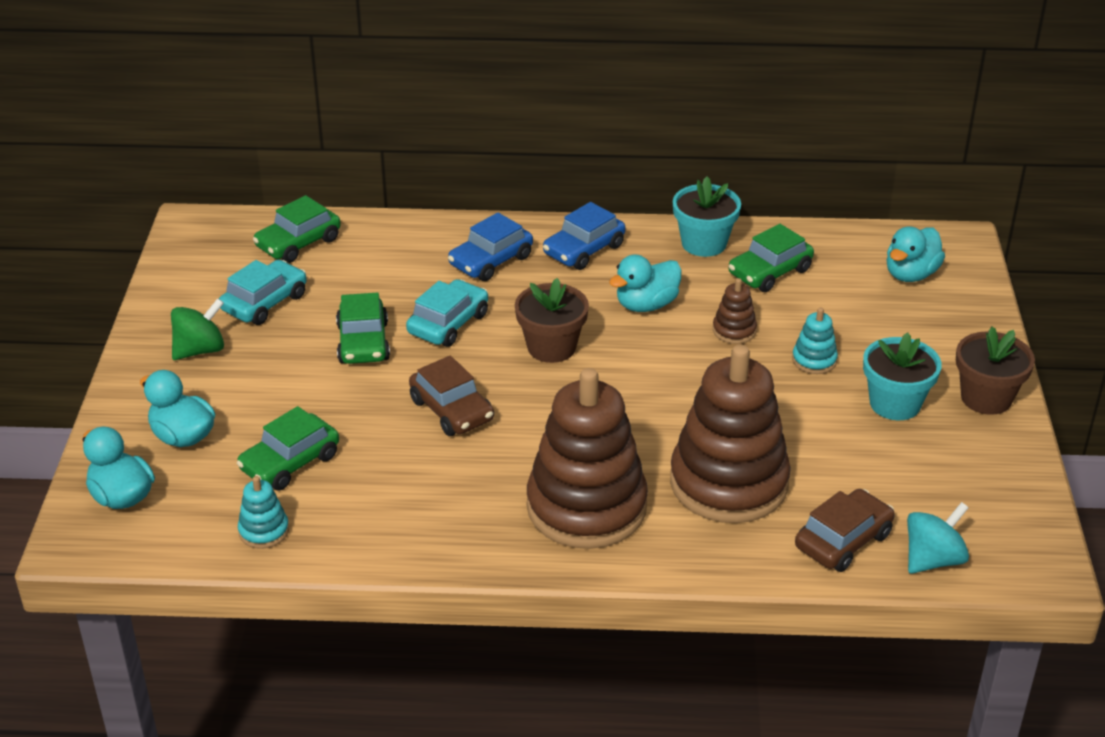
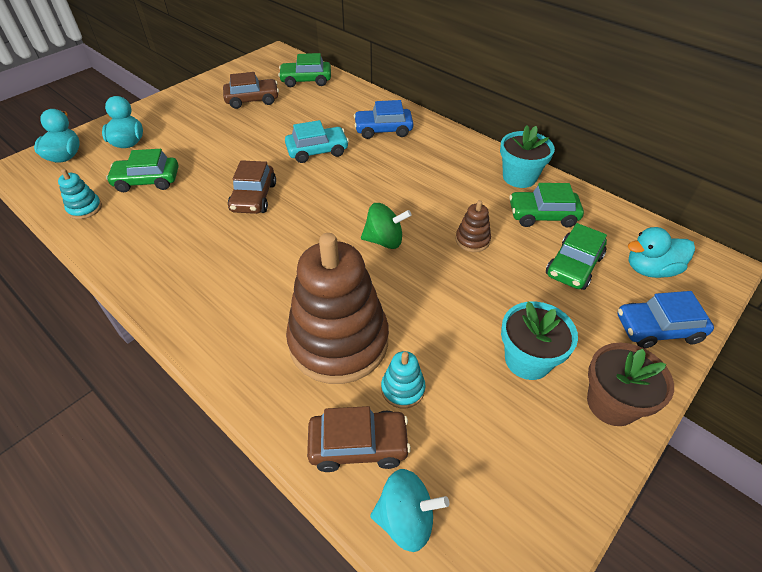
camera: 40 degrees right, 10 degrees up
(200, 350) = (195, 107): green spinning top -> green spinning top (384, 240)
(265, 302) = (252, 100): turquoise car -> brown car
(363, 343) = (265, 140): green car -> green car (573, 266)
(551, 347) = (351, 191): brown flower pot -> none
(583, 250) = (441, 147): blue car -> blue car (658, 328)
(586, 507) = (238, 299): brown stacking toy -> none
(646, 305) = (437, 195): turquoise duck -> none
(814, 360) = (503, 290): turquoise stacking toy -> turquoise stacking toy (403, 389)

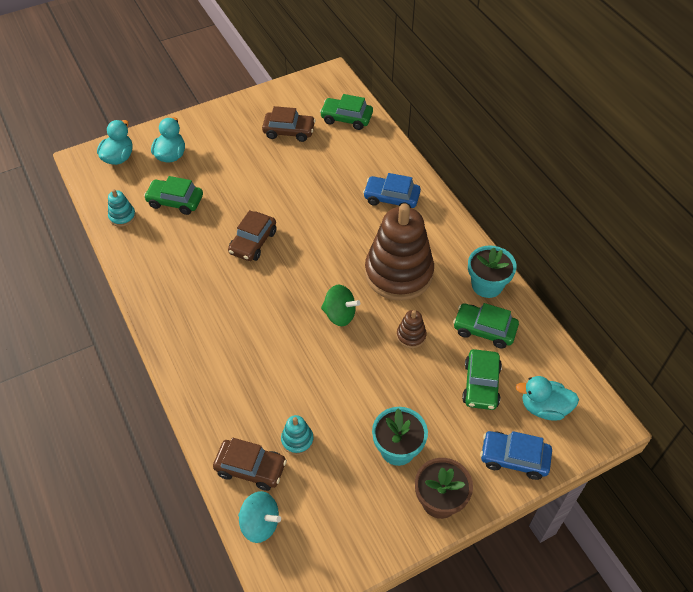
camera: 20 degrees right, 5 degrees up
(317, 151) = (323, 207): turquoise car -> none
(338, 341) = (268, 390): brown stacking toy -> brown stacking toy (398, 273)
(573, 266) = (481, 385): green car -> green car turned 45 degrees counterclockwise

